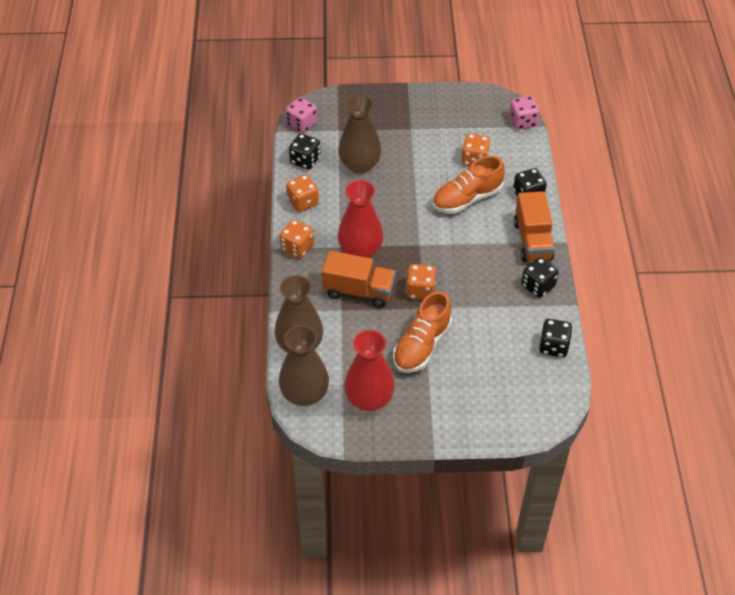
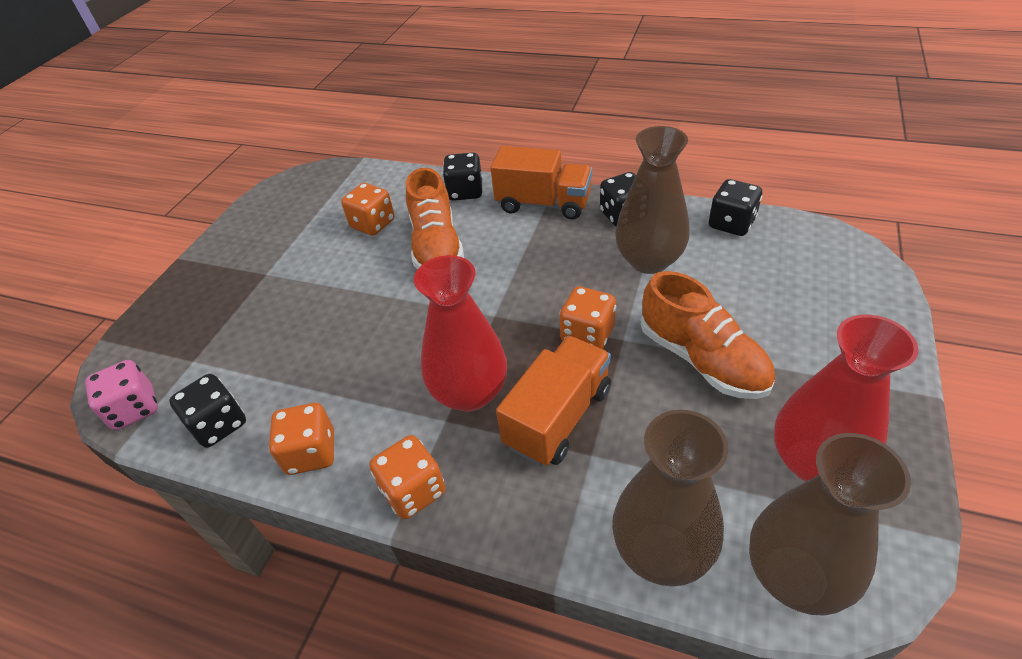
camera: 65 degrees left, 5 degrees down
(360, 165) = (288, 349): brown vase -> brown vase (649, 260)
(522, 122) = (342, 171): pink dice -> none

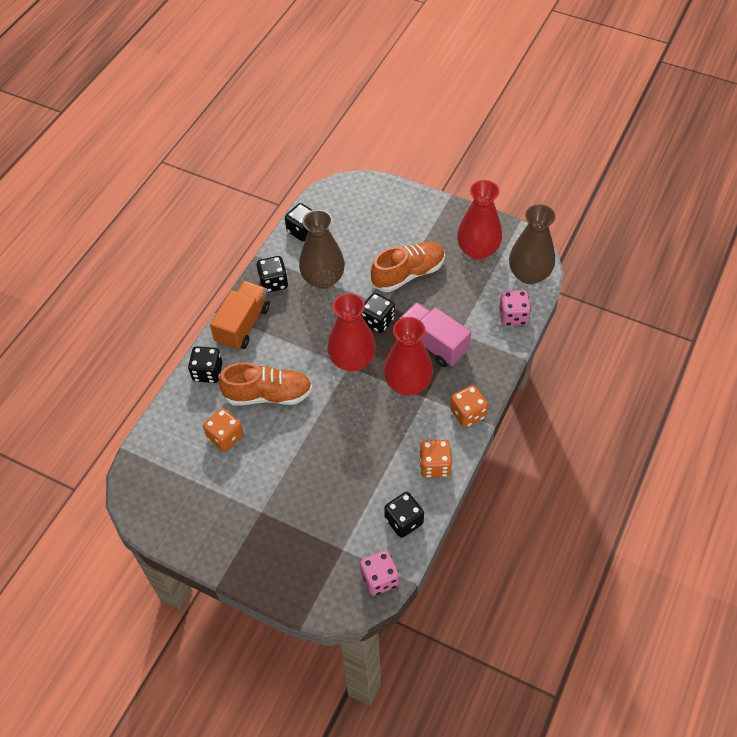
camera: 85 degrees left, 10 degrees up
(505, 318) = (352, 360): none -> red vase
(558, 417) = (433, 344): orange truck -> pink truck
(587, 335) = (377, 321): orange dice -> black dice
(661, 550) = (513, 316): brown vase -> pink dice

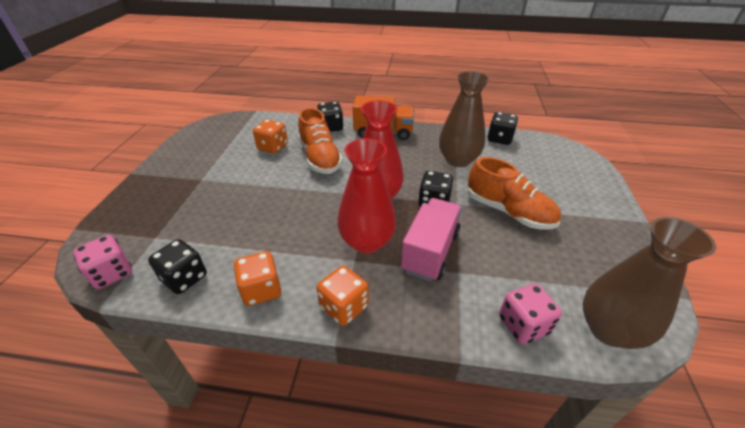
camera: 70 degrees right, 15 degrees down
(273, 282) = (434, 137): black dice -> none
(478, 250) = (594, 263): red vase -> none

